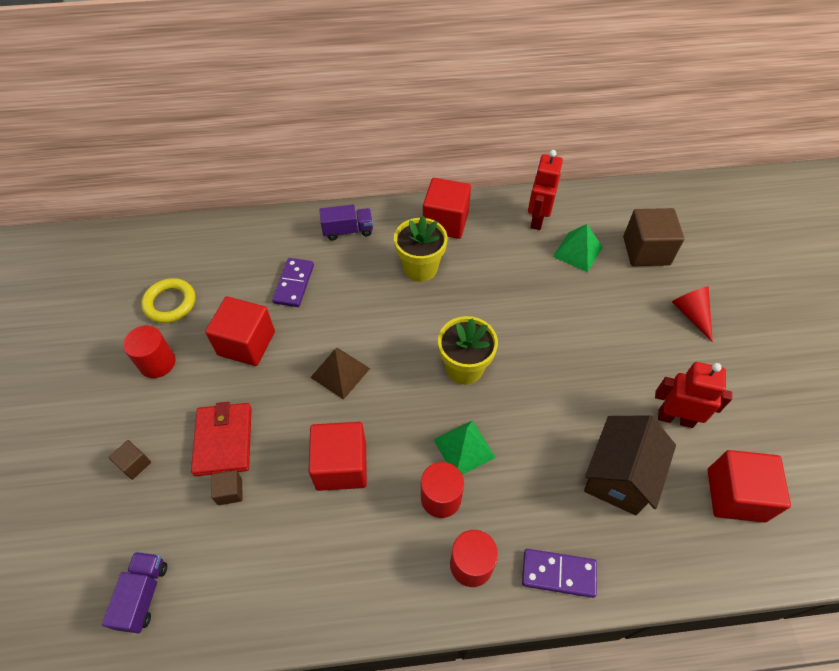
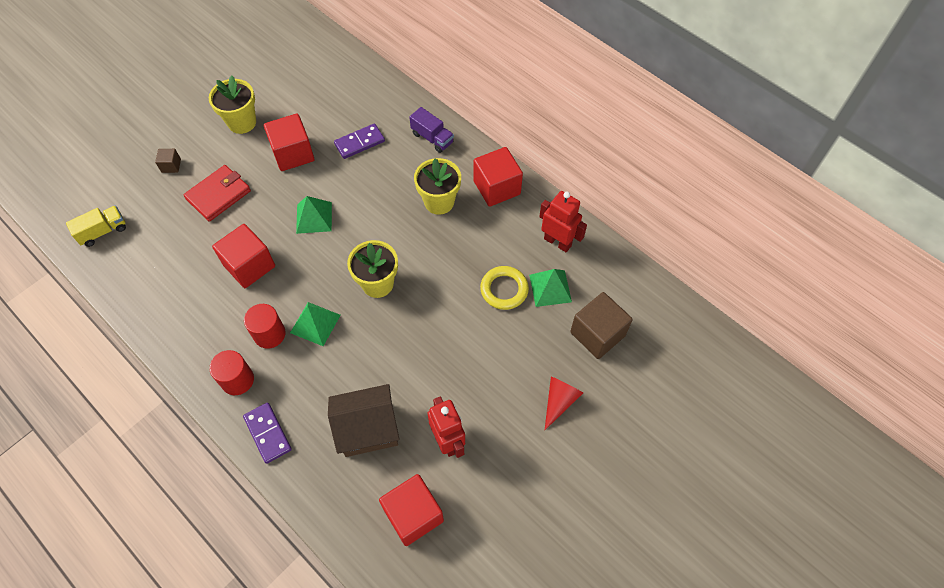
camera: 50 degrees right, 5 degrees up
(143, 595) = (103, 231): purple truck -> yellow truck
(157, 363) = (242, 122): red cylinder -> yellow flower pot
(170, 303) = (287, 94): yellow ring -> yellow ring (504, 289)
(230, 491) = (189, 223): brown cube -> none
(340, 372) = (314, 217): brown pyramid -> green pyramid
(537, 219) = (557, 242): red robot -> red robot turned 60 degrees clockwise

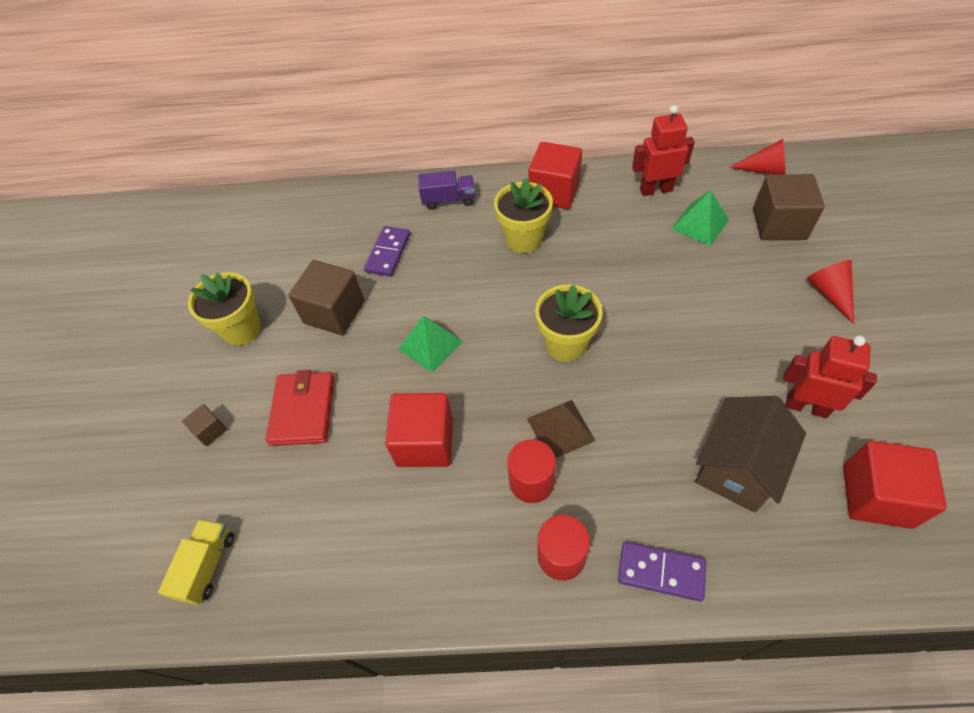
camera: 40 degrees left, 5 degrees down
(293, 154) = (334, 312): red cube -> brown cube
(315, 323) = (560, 429): green pyramid -> brown pyramid
(504, 289) = (670, 255): yellow ring -> none
(645, 293) = (764, 170): none -> red cone

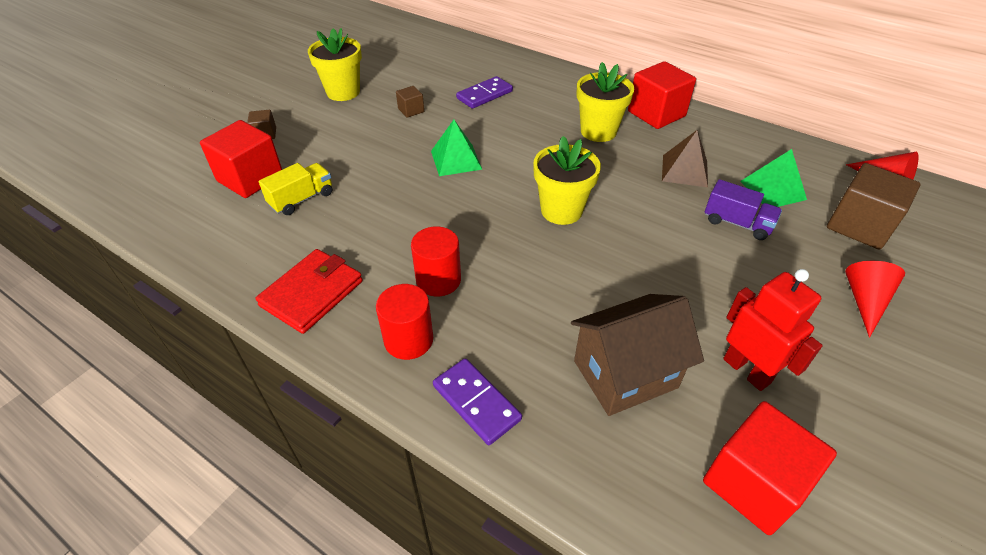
camera: 30 degrees right, 10 degrees down
(207, 566) = (183, 202): yellow truck -> yellow truck (302, 199)
(303, 410) = (330, 153): red wallet -> red wallet (312, 293)
(334, 312) = (411, 110): brown cube -> brown cube, size x0.48
(425, 442) = (388, 213): red cube -> red cube (250, 178)
(448, 200) = (563, 84): purple truck -> purple truck (737, 223)
(560, 429) = (497, 261): brown pyramid -> brown pyramid (684, 170)
(656, 190) = (753, 150): red robot -> none

